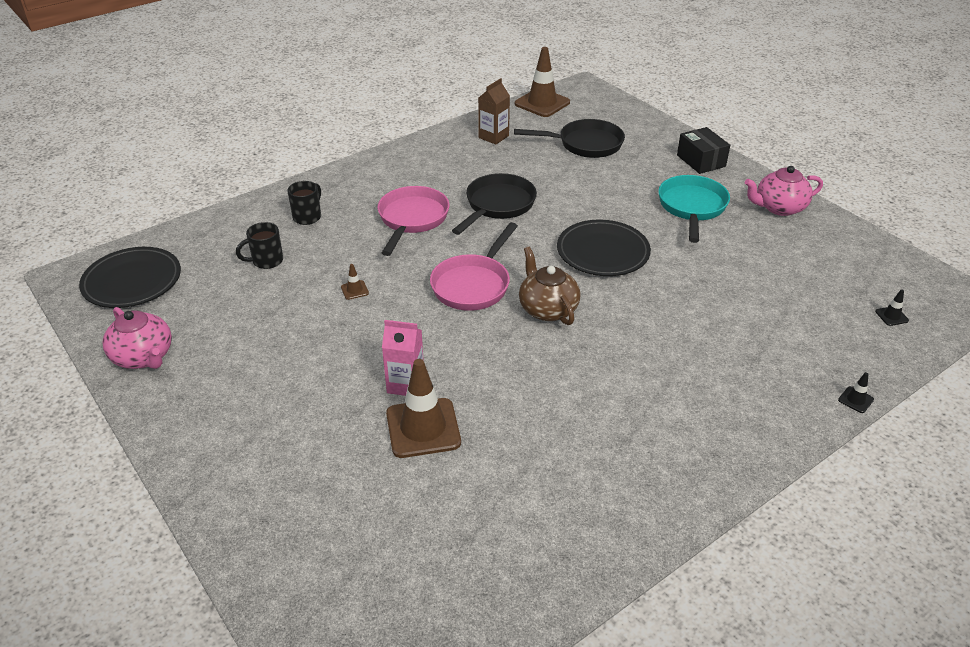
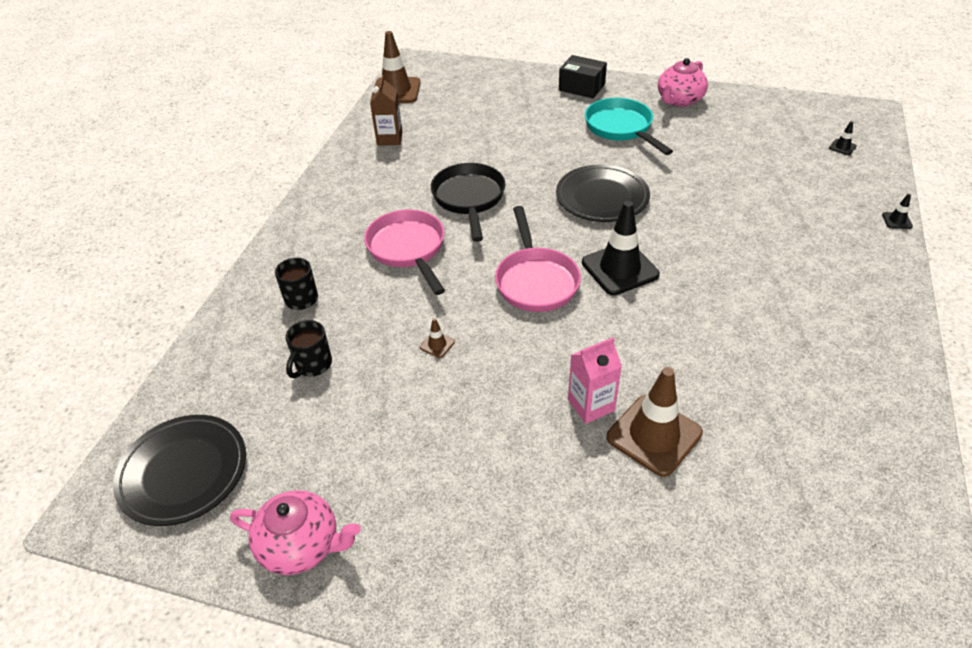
camera: 35 degrees left, 5 degrees up
(547, 309) = (620, 269): brown teapot -> black traffic cone
(585, 144) = (476, 112): black pan -> none

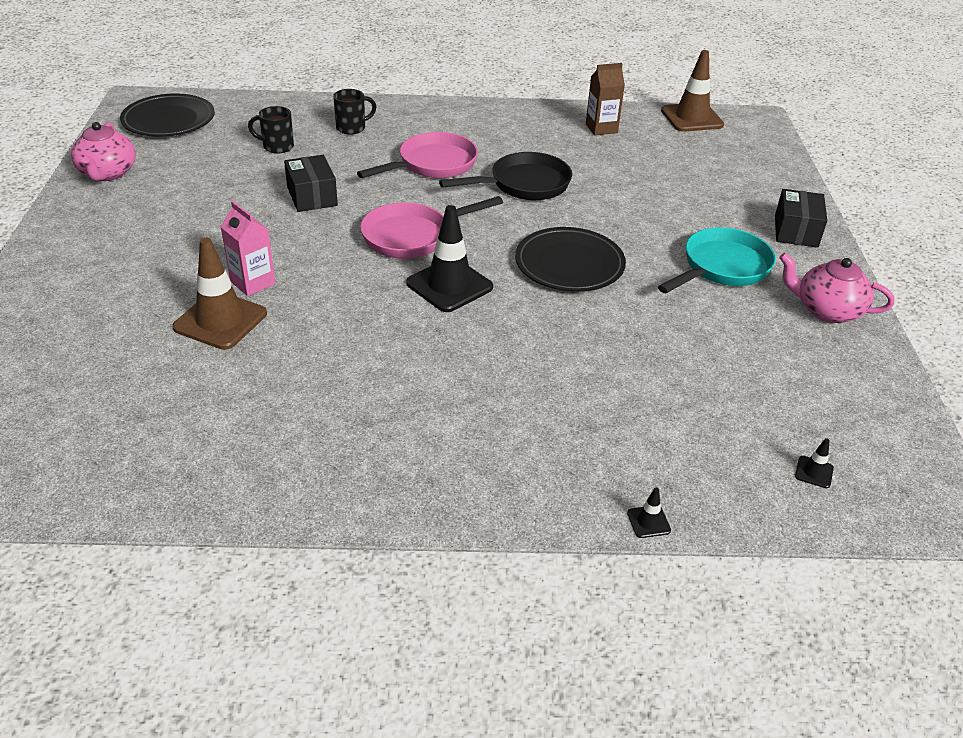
camera: 70 degrees right, 5 degrees down
(437, 344) = (312, 196): brown traffic cone -> black box

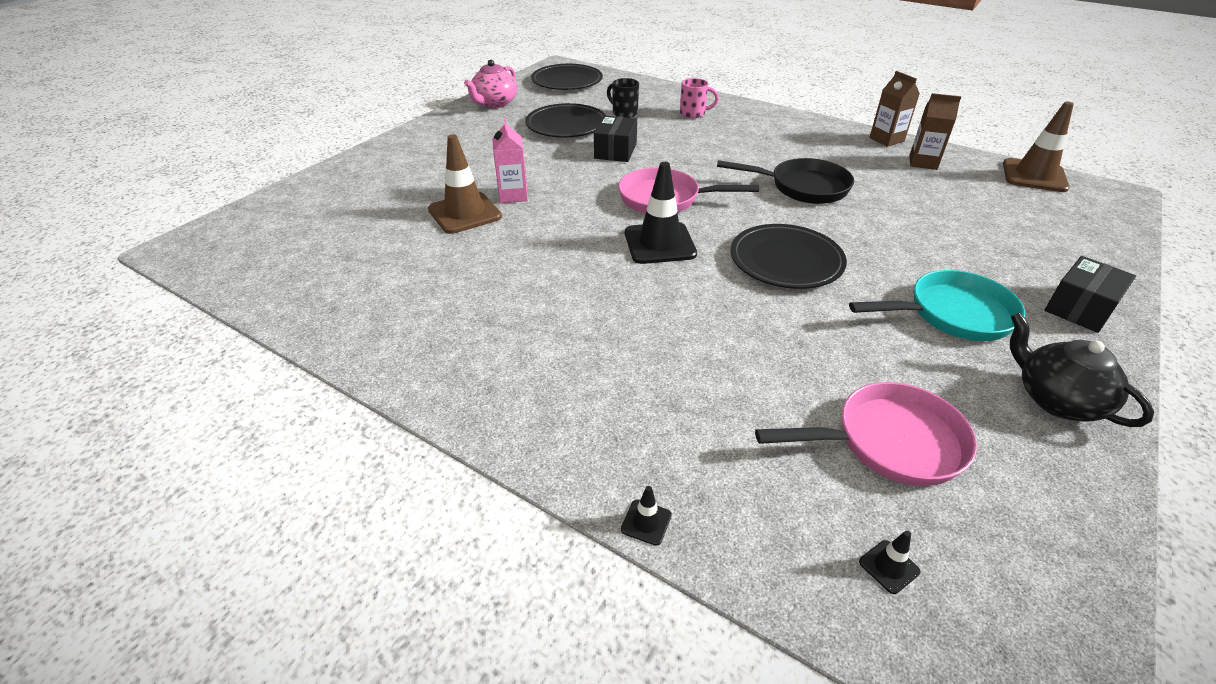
camera: 35 degrees right, 0 degrees up
(226, 179) = (566, 125): none -> black plate
(352, 128) = (693, 113): black mug -> pink mug
(432, 164) = (734, 153): pink pan -> pink pan (889, 442)
(554, 111) = (886, 139): none -> brown carton
(827, 310) = (1056, 400): pink teapot -> black teapot

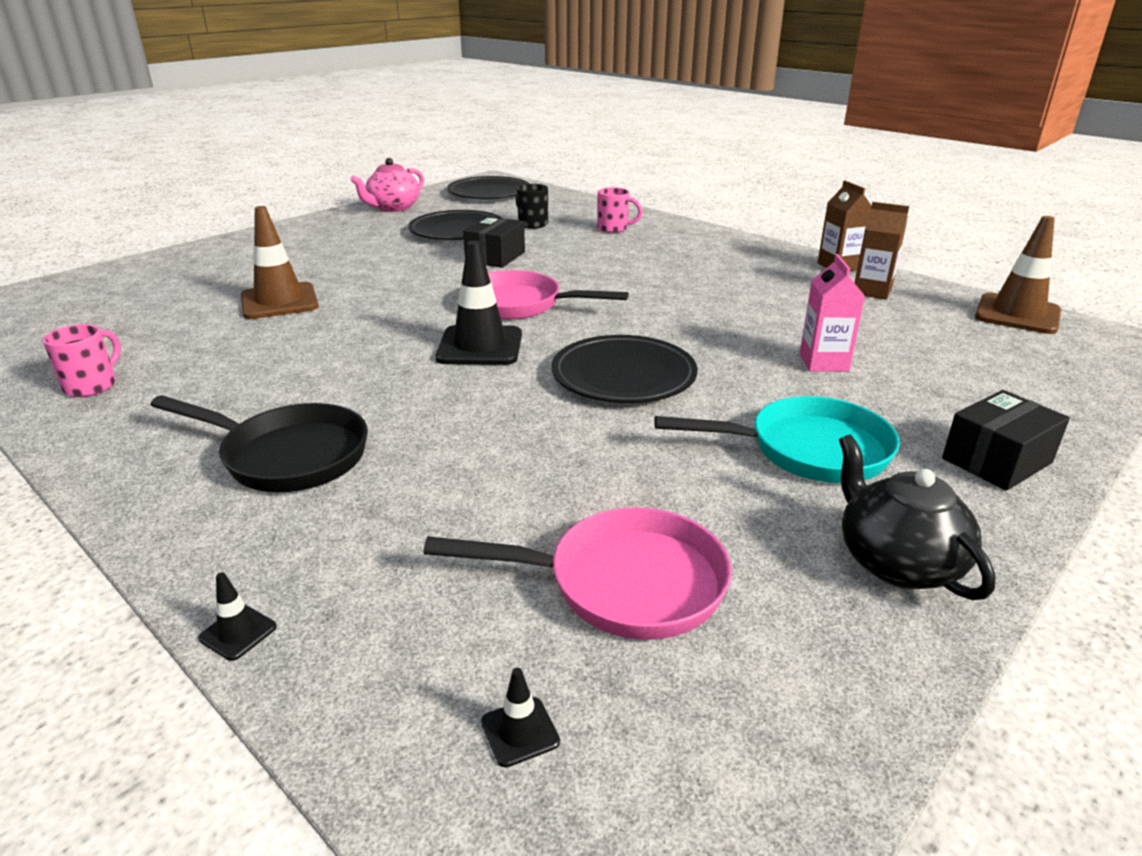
camera: 10 degrees right, 10 degrees down
(366, 315) = (92, 386): none -> pink mug
(513, 195) = (346, 289): pink carton -> pink carton (823, 362)
(802, 187) = (697, 305): black pan -> black pan (288, 456)

